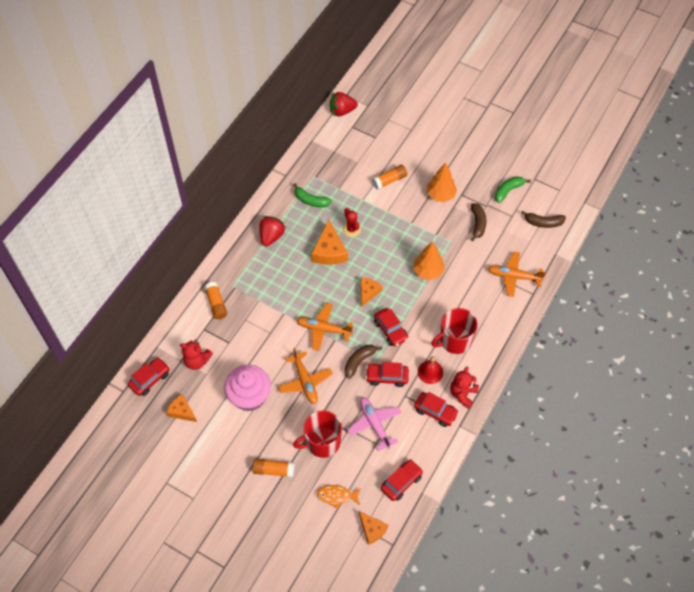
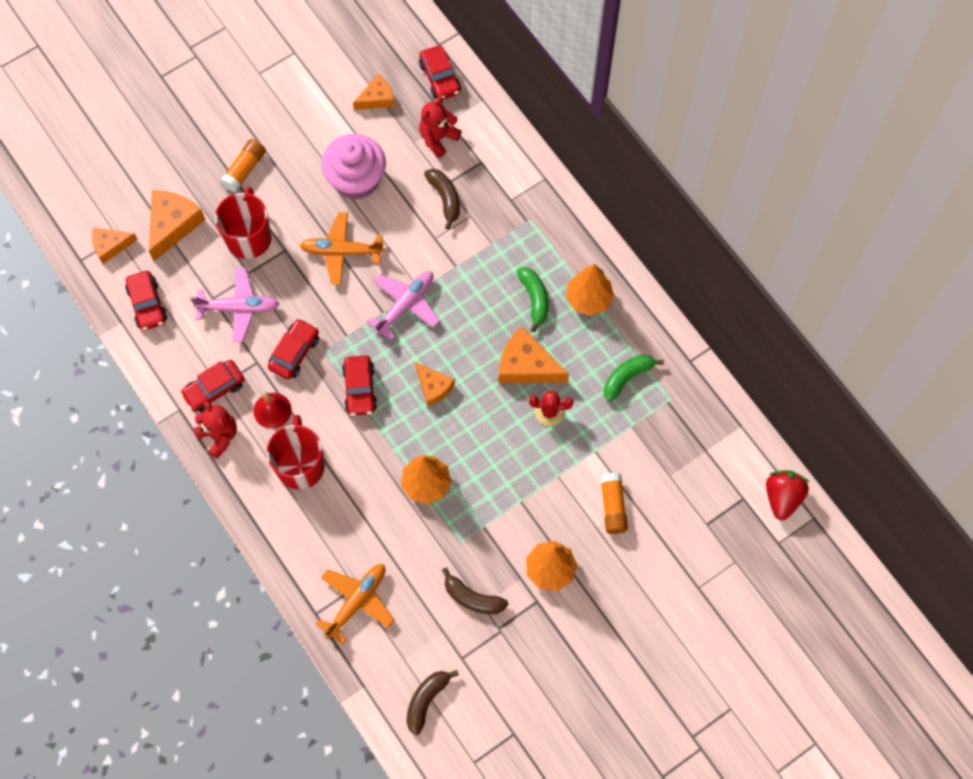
camera: 115 degrees right, 10 degrees up
(216, 304) = (512, 190): orange glue stick -> none
(271, 236) = (588, 299): red strawberry -> orange tree
(323, 329) = (406, 305): orange plane -> pink plane
(337, 496) = (173, 225): orange fish -> orange cheese
(359, 361) = (335, 328): brown banana -> brown banana (445, 198)
(390, 330) = (360, 389): red car -> red car turned 90 degrees counterclockwise
(508, 191) = (510, 679): green banana -> green banana (534, 299)

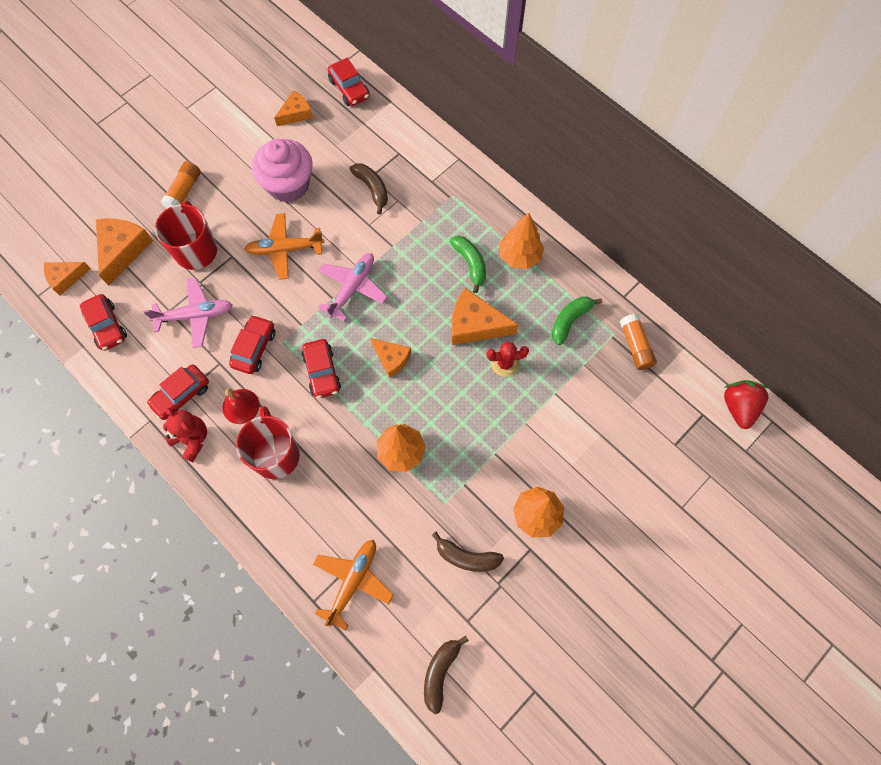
camera: 10 degrees left, 0 degrees up
(438, 138) = (356, 139): red teddy bear -> none
(613, 506) = (583, 443): orange glue stick -> orange glue stick (635, 346)

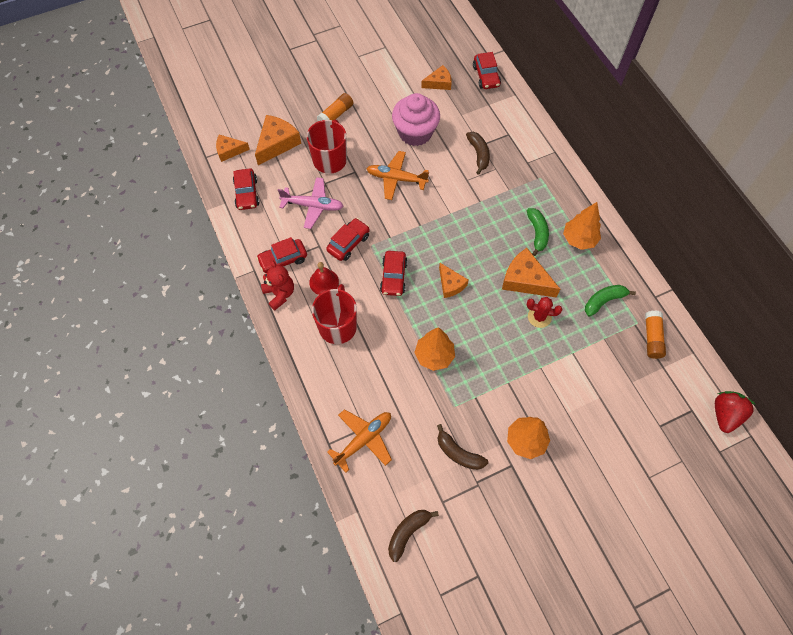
camera: 20 degrees right, 5 degrees down
(352, 288) = (438, 223): pink plane -> none

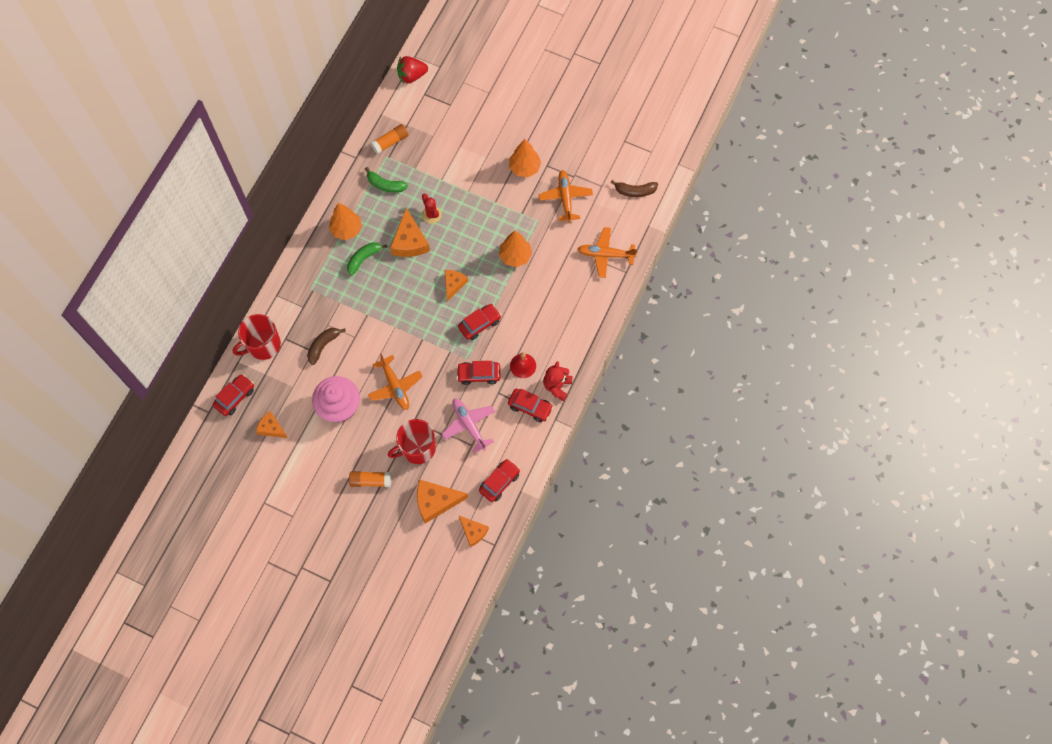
camera: 130 degrees left, 5 degrees up
(338, 326) = (546, 330): red mug -> red mug (263, 345)
(458, 453) = (565, 198): brown banana -> orange plane

